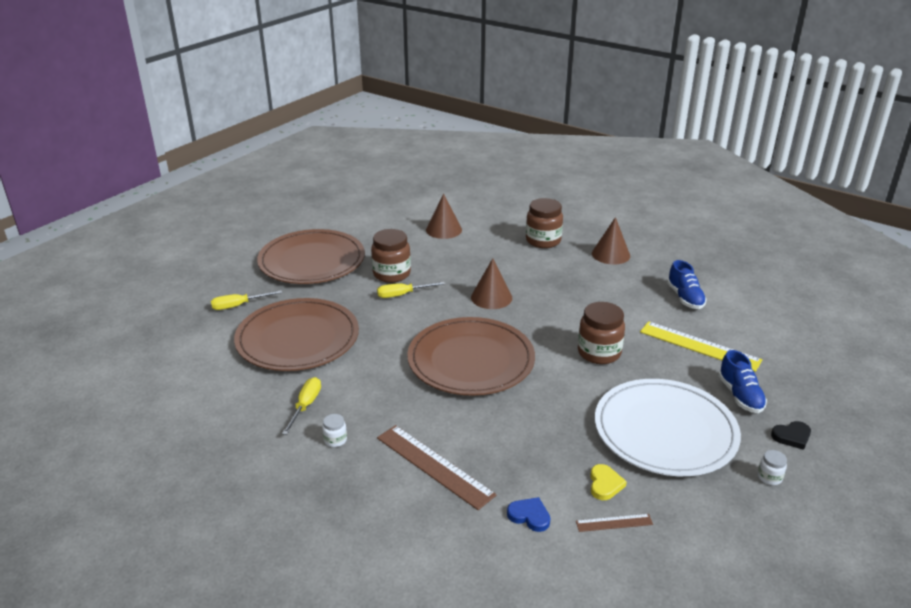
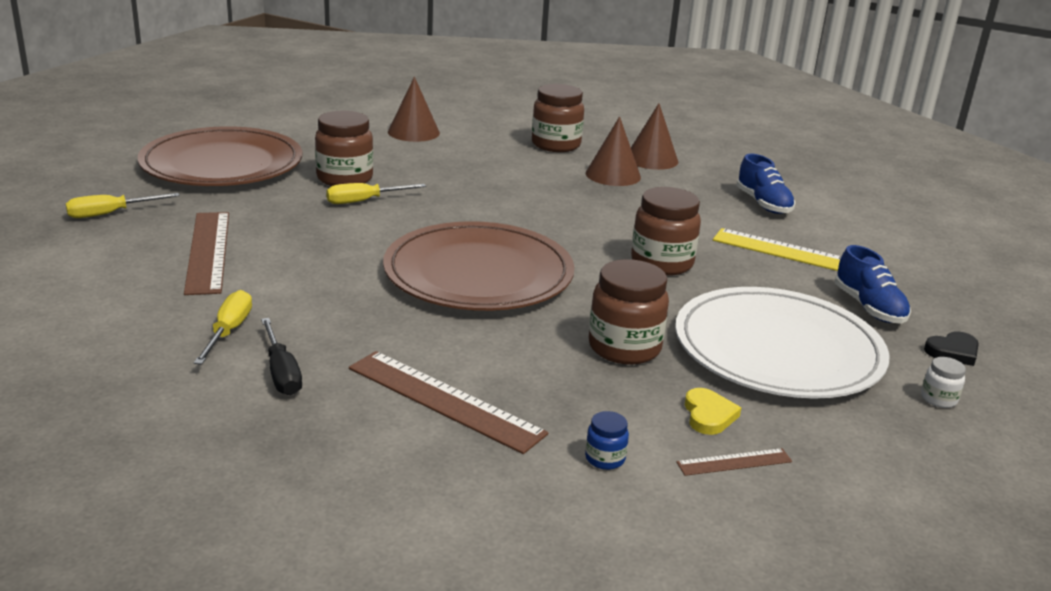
camera: 10 degrees left, 5 degrees down
(297, 339) = (208, 251): brown plate -> brown ruler
(335, 440) = (281, 372): white jar -> black screwdriver
(491, 297) = (495, 204): brown cone -> brown cone (613, 175)
(529, 516) = (605, 459): blue heart -> blue jar
(559, 426) = (624, 348): none -> brown jar

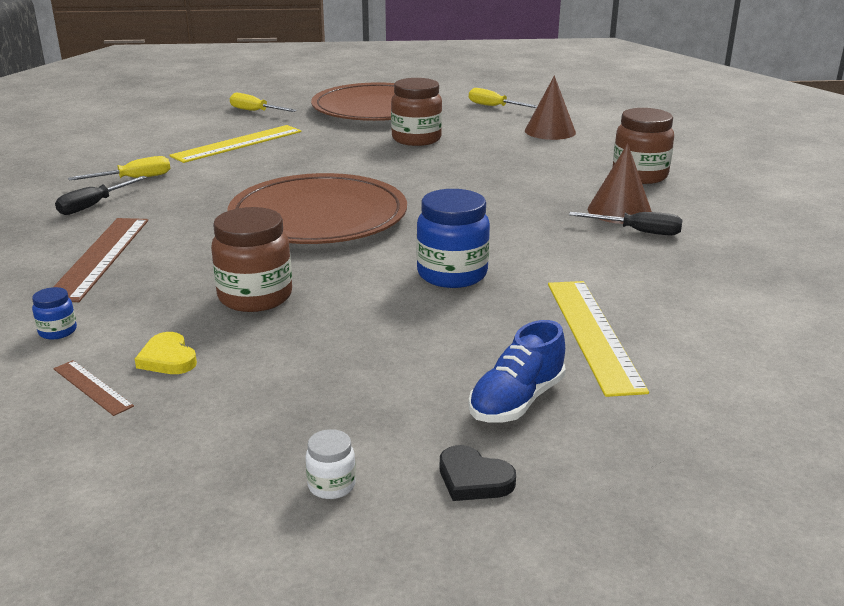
camera: 60 degrees right, 0 degrees up
(208, 251) = (238, 144): brown ruler -> yellow ruler
(364, 201) = (387, 154): yellow screwdriver -> yellow screwdriver (494, 106)
(651, 159) = (698, 216): brown cone -> none
(656, 184) = (638, 232): none -> black screwdriver
(661, 263) = (452, 274): brown jar -> blue jar
(708, 415) = (168, 358): yellow heart -> yellow heart turned 90 degrees clockwise
(763, 204) = (699, 289): blue shoe -> none
(778, 349) = (339, 366): white plate -> none

